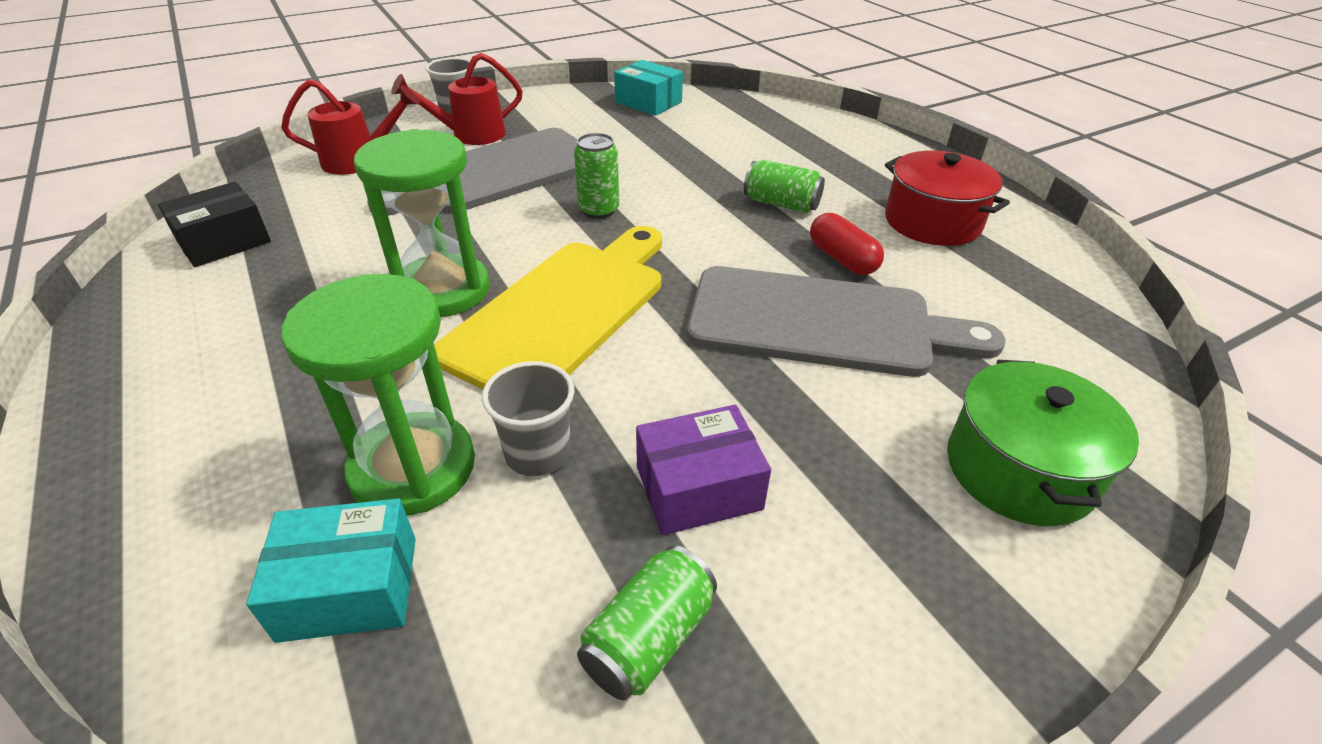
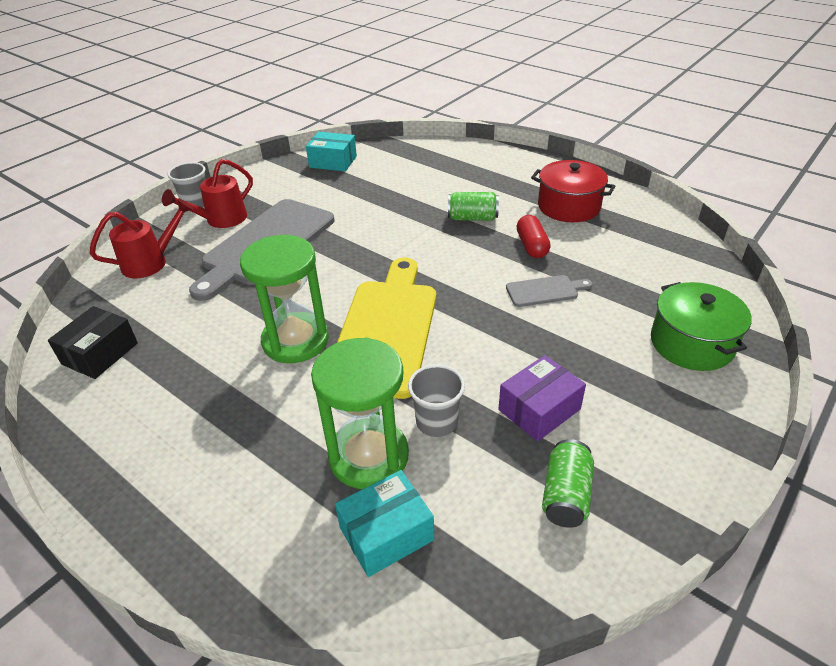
camera: 20 degrees left, 0 degrees up
(599, 210) = (358, 254): green can -> none
(822, 322) = (545, 291): grey cutting board -> grey cutting board, size x0.45
(842, 259) = (532, 246): red capsule -> red capsule turned 45 degrees clockwise

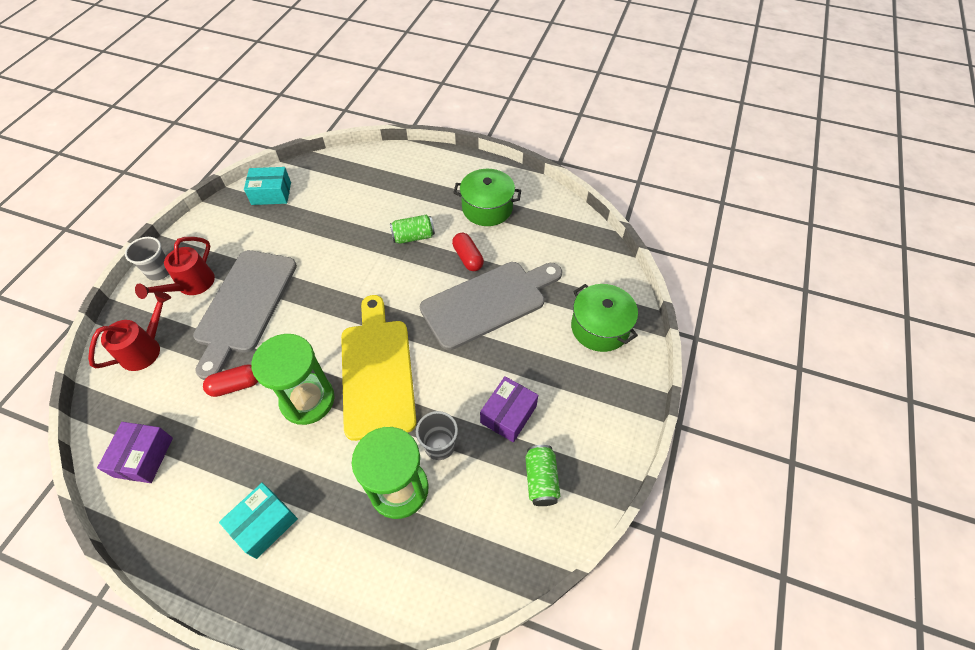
camera: 20 degrees left, 15 degrees up
(100, 353) = (143, 457): black box -> purple box
(224, 311) = (236, 385): none -> red capsule
(386, 533) = (430, 547): turquoise box -> turquoise box (264, 524)
(545, 291) = (488, 302): grey cutting board -> grey cutting board, size x2.24
(568, 206) = (487, 208): red pot -> green pot

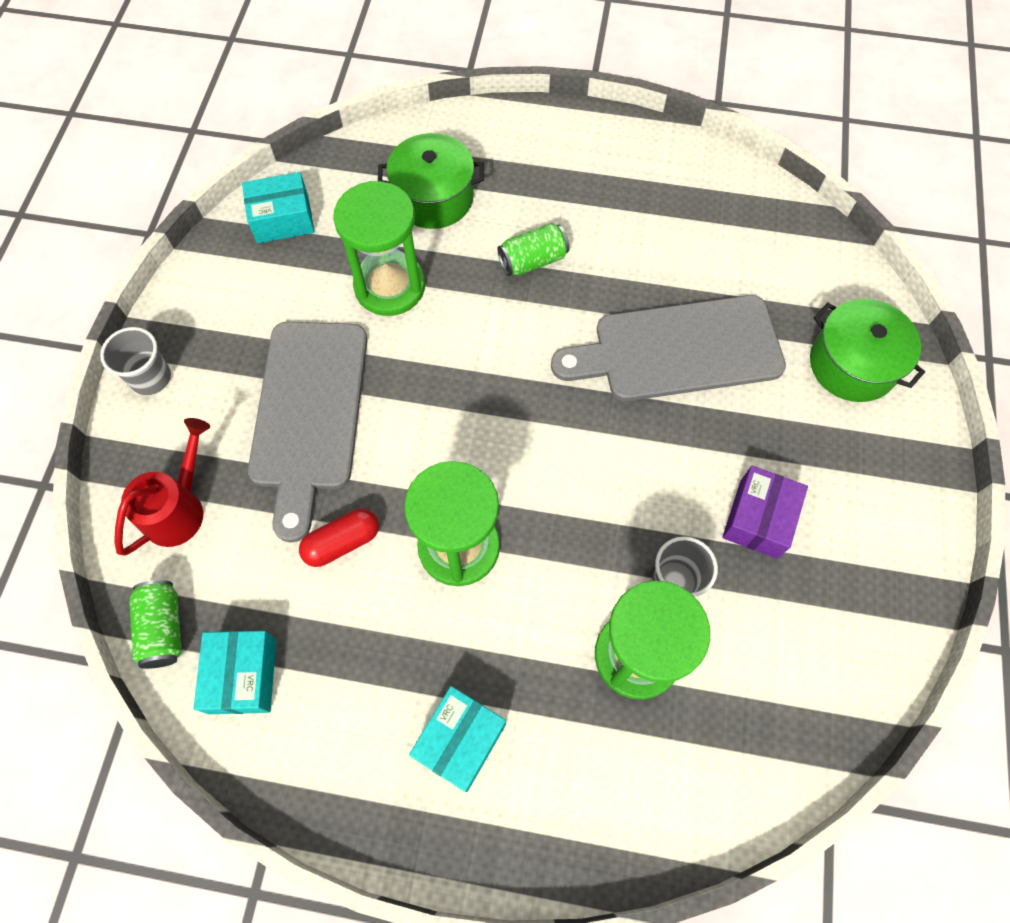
camera: 10 degrees left, 10 degrees up
(143, 457) = (243, 675): purple box -> turquoise box
(191, 285) = (212, 393): red watering can -> none
(321, 239) = (390, 286): none -> green hourglass
(377, 371) = (547, 486): yellow cutting board -> none
(468, 258) = (627, 283): red capsule -> none
(487, 208) = (631, 196): green pot -> green pot (433, 198)
(488, 302) = (678, 350): grey cutting board -> grey cutting board turned 150 degrees counterclockwise
(541, 480) = (831, 606): green can -> green can (164, 628)

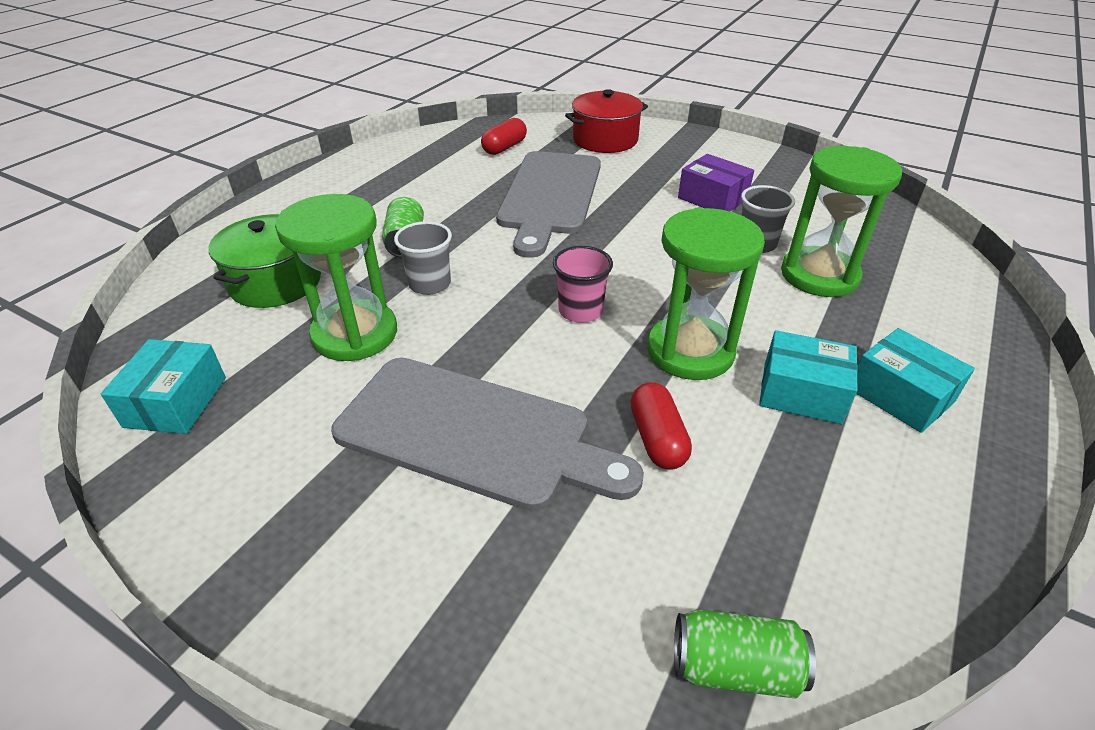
camera: 70 degrees left, 25 degrees down
(151, 378) = (300, 606): grey cup -> grey cup (430, 284)
(179, 508) = (544, 607): red watering can -> none
(243, 675) = (818, 575): turquoise box -> turquoise box (801, 392)
(483, 441) = (580, 311): none -> pink cup
(769, 267) = (504, 147): none -> red capsule
(852, 364) = (605, 140): green pot -> red pot

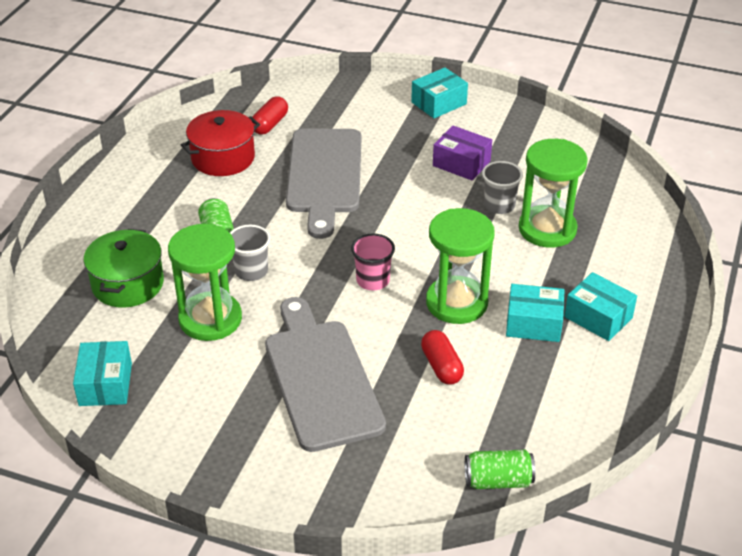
camera: 10 degrees left, 0 degrees up
(473, 433) = (320, 378): grey cutting board -> grey cutting board turned 120 degrees counterclockwise
(605, 140) = (359, 106): red pot -> red pot (223, 158)
(692, 144) = (439, 103): none -> turquoise box

